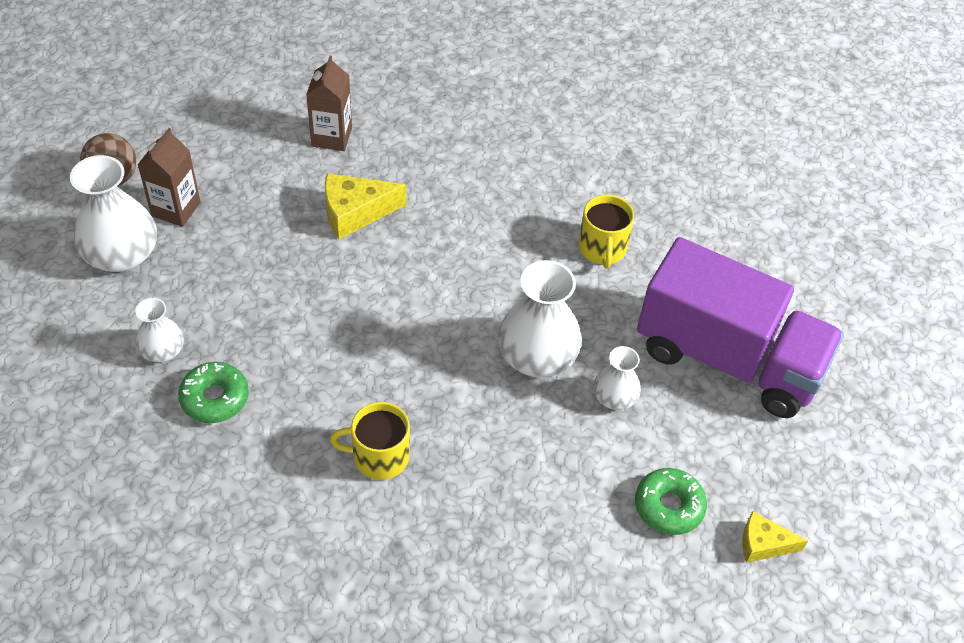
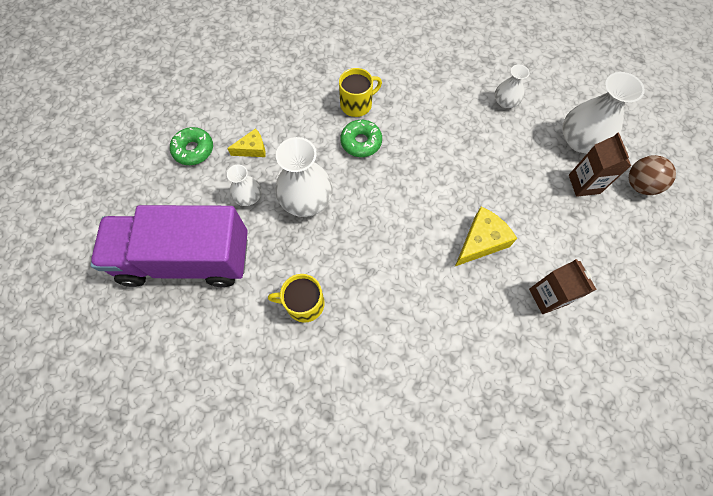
camera: 155 degrees right, 15 degrees up
(215, 398) = (458, 92): green donut -> green donut (361, 142)
(602, 248) = (304, 304): yellow mug -> yellow mug turned 60 degrees counterclockwise
(763, 544) = (135, 154): yellow cheese -> yellow cheese (252, 149)

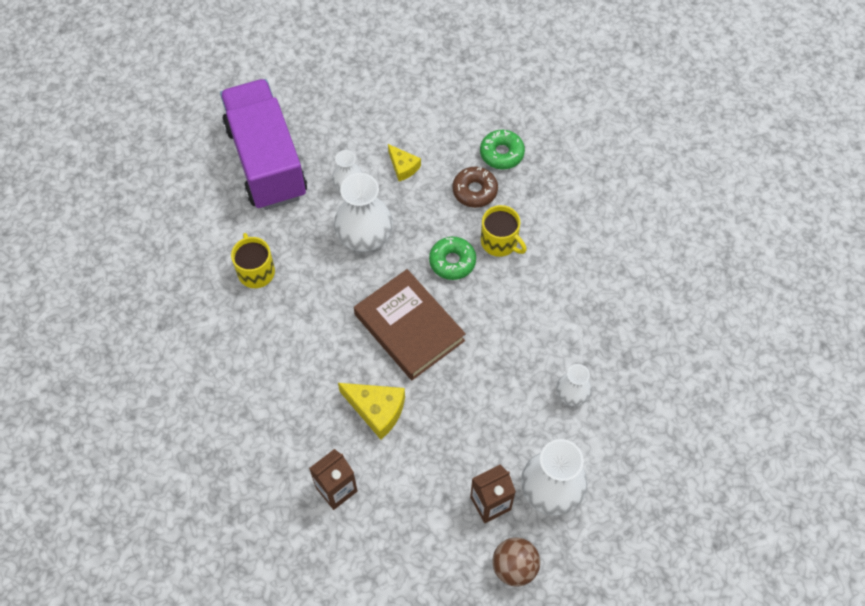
camera: 70 degrees right, 5 degrees down
(193, 150) = (381, 118): green donut -> green donut (501, 153)
(301, 106) = (474, 191): none -> brown donut
(411, 193) = (409, 327): none -> brown book

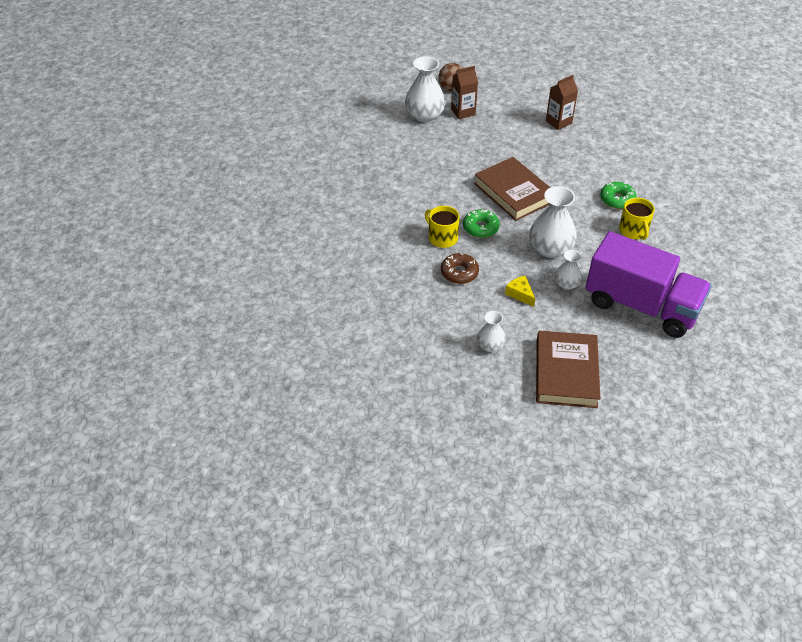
camera: 175 degrees left, 15 degrees down
(266, 161) = (641, 306): purple truck -> purple truck turned 45 degrees counterclockwise
(358, 77) = (566, 373): none -> brown book
(377, 410) = (535, 154): yellow cheese -> none
(501, 153) = (433, 299): green donut -> green donut (617, 199)
(572, 394) = (403, 154): white vase -> white vase (490, 345)

